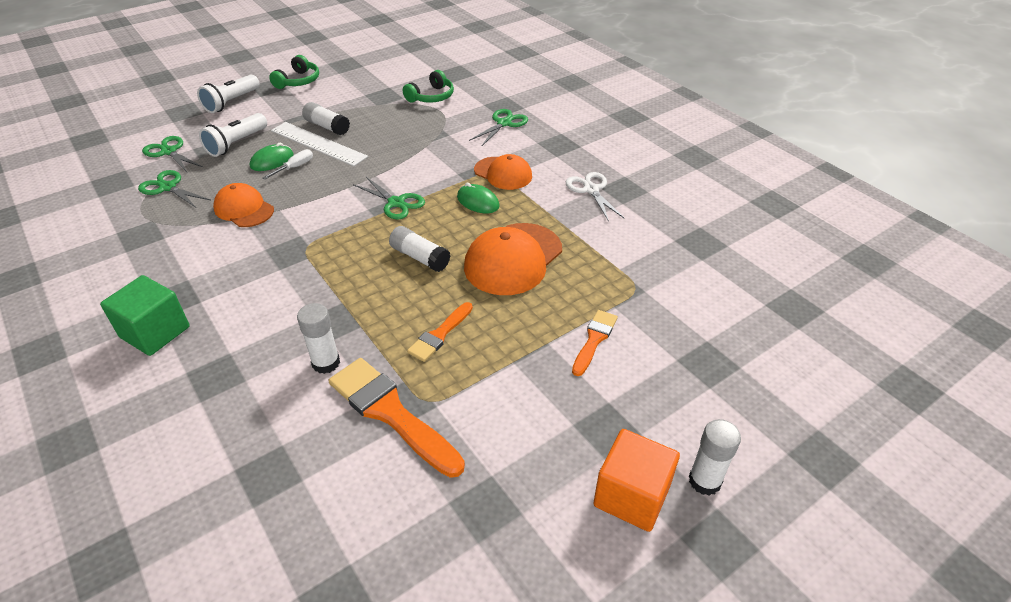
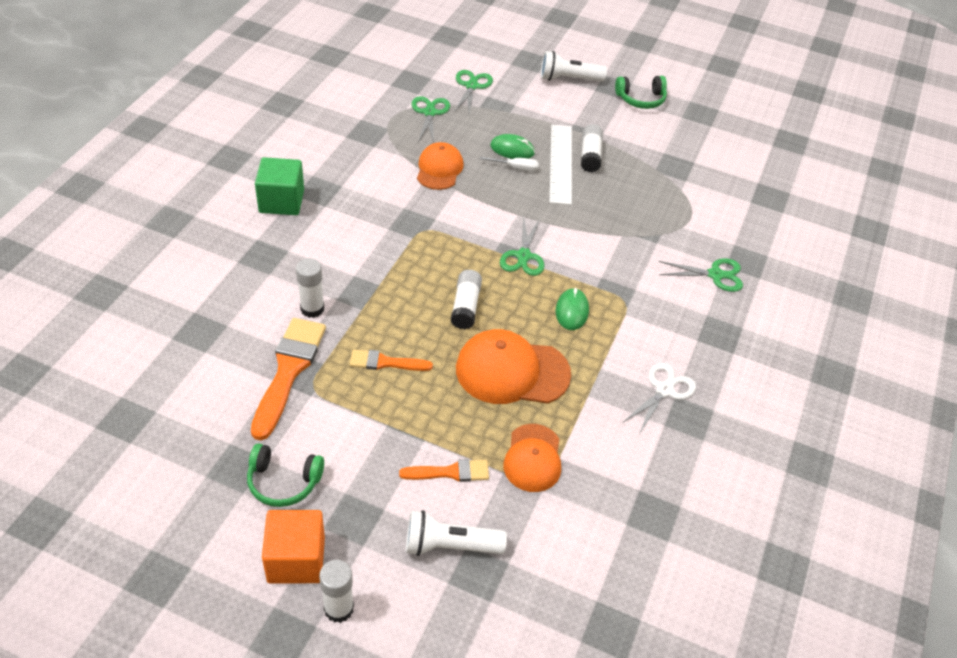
camera: 55 degrees right, 5 degrees up
(236, 144) = (515, 116): white flashlight -> white flashlight (450, 545)
(431, 97) = (707, 200): green headphones -> green headphones (283, 482)
(503, 173) = (630, 310): orange cap -> orange cap (533, 458)

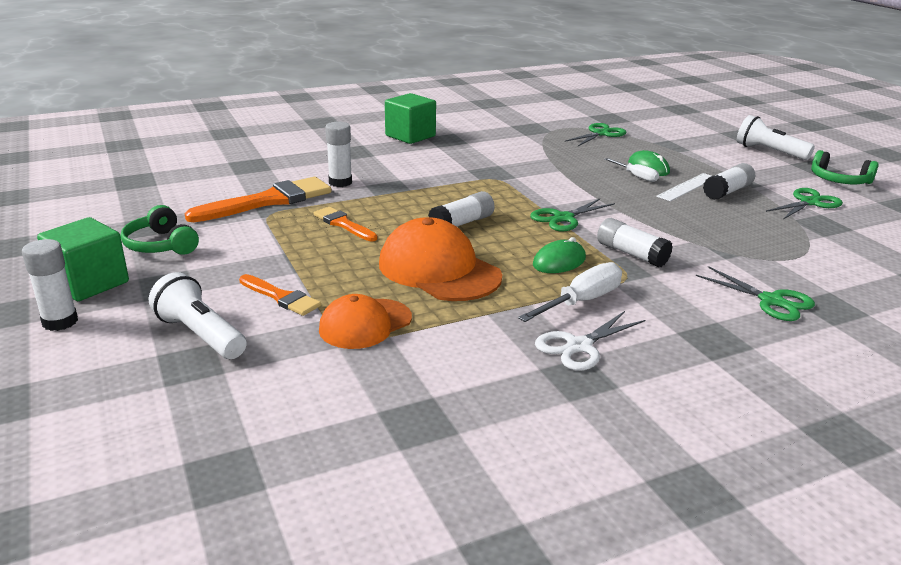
camera: 45 degrees right, 20 degrees down
(296, 559) = (89, 283): orange cube -> green cube
(439, 169) = (562, 158): orange cap -> none
(471, 86) = (662, 132): green scissors -> green scissors (809, 202)
(560, 163) = (687, 187): white ruler -> white ruler, size x0.66
(603, 273) = (631, 254): none -> white glue stick
(625, 345) = (581, 301): none -> white screwdriver
(664, 390) = (579, 346): white scissors -> white scissors turned 150 degrees clockwise

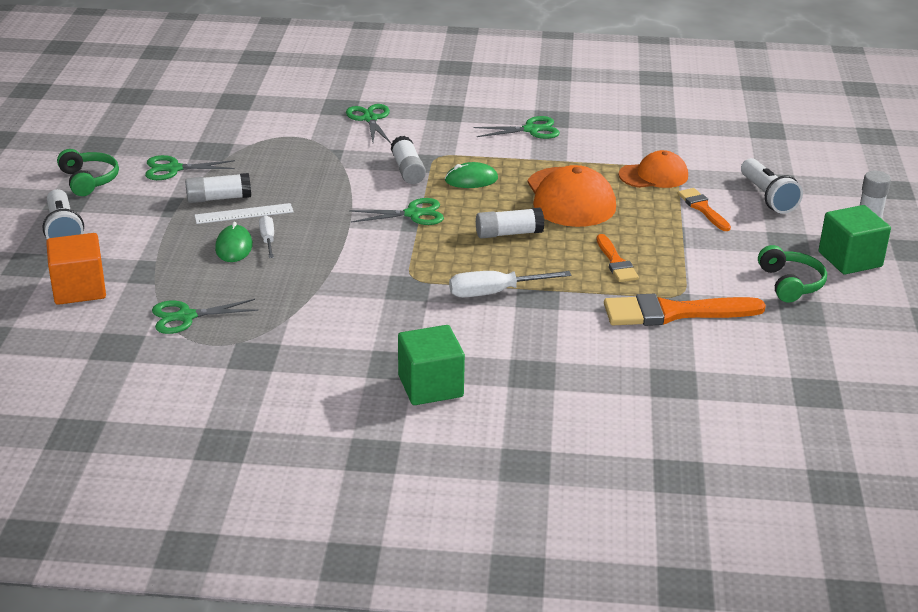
camera: 150 degrees left, 5 degrees up
(340, 182) = (583, 320): white glue stick -> none
(579, 346) = (531, 130): white scissors -> green scissors
(581, 301) = (494, 151): white screwdriver -> white screwdriver (494, 293)
(685, 132) = (79, 289): none -> orange cube

